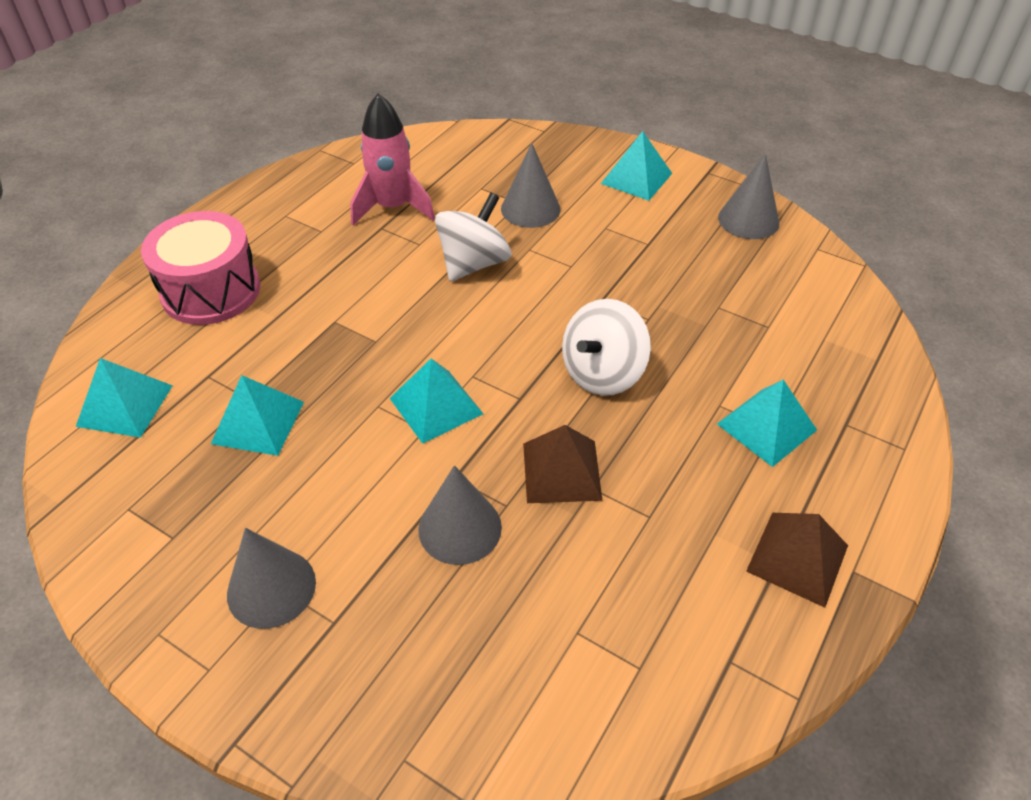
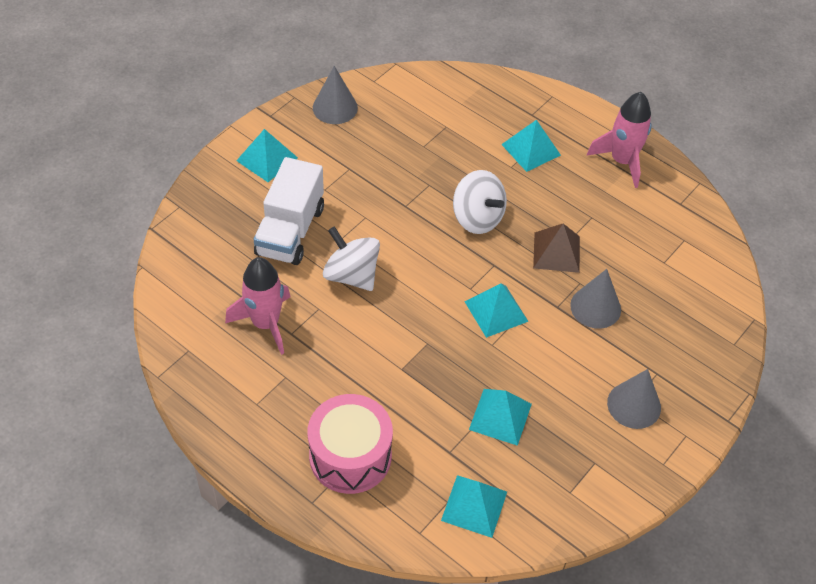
camera: 85 degrees left, 5 degrees up
(530, 209) = (290, 231): grey cone -> white truck
(797, 558) = (622, 161): brown pyramid -> pink rocket

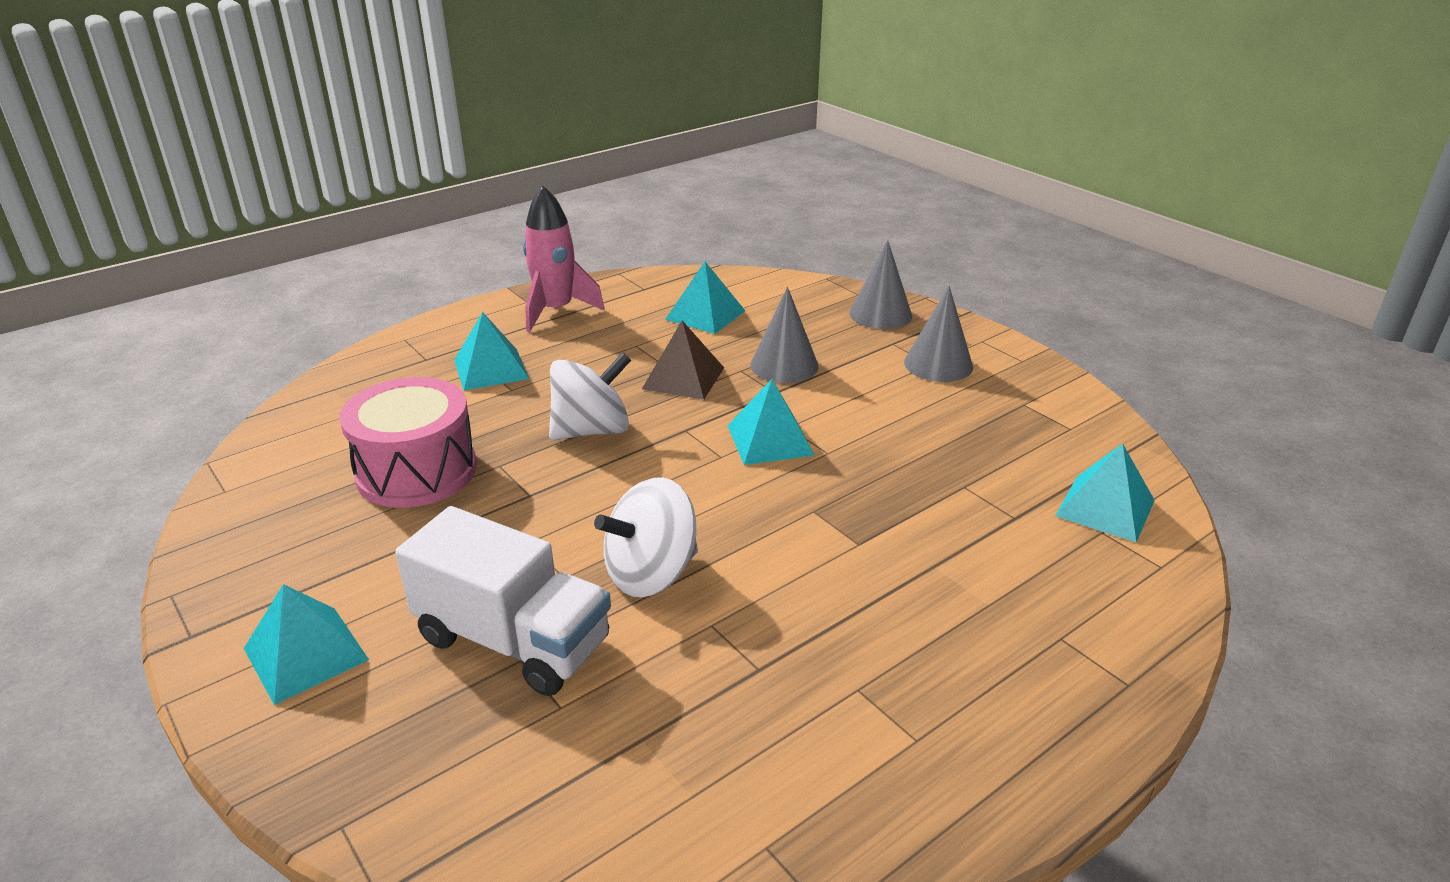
camera: 75 degrees left, 20 degrees down
(265, 323) = (727, 703): pink rocket -> none
(335, 107) = (247, 544): grey cone -> grey cone (880, 314)
(350, 456) = (1029, 623): pink drum -> pink drum (416, 471)
(500, 416) = (953, 463): turquoise pyramid -> turquoise pyramid (705, 315)

